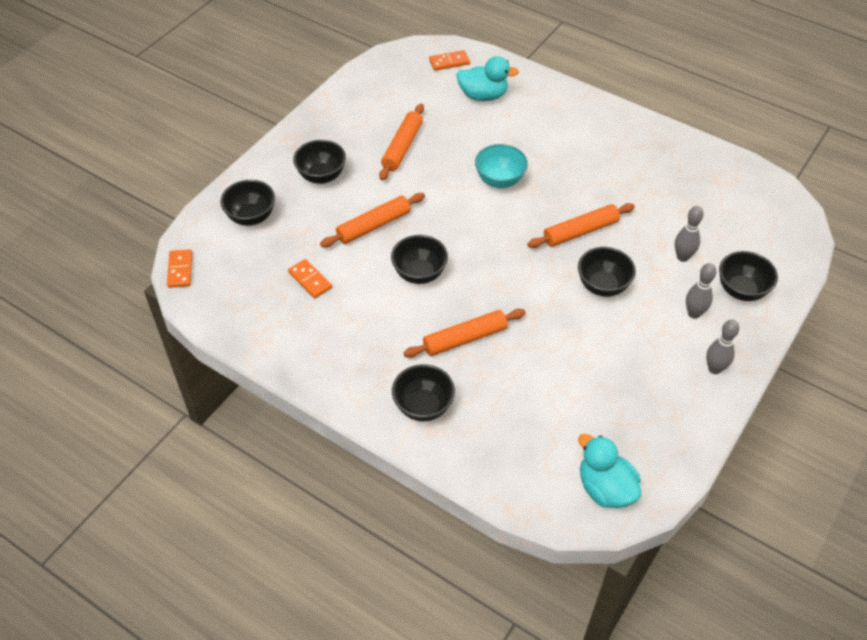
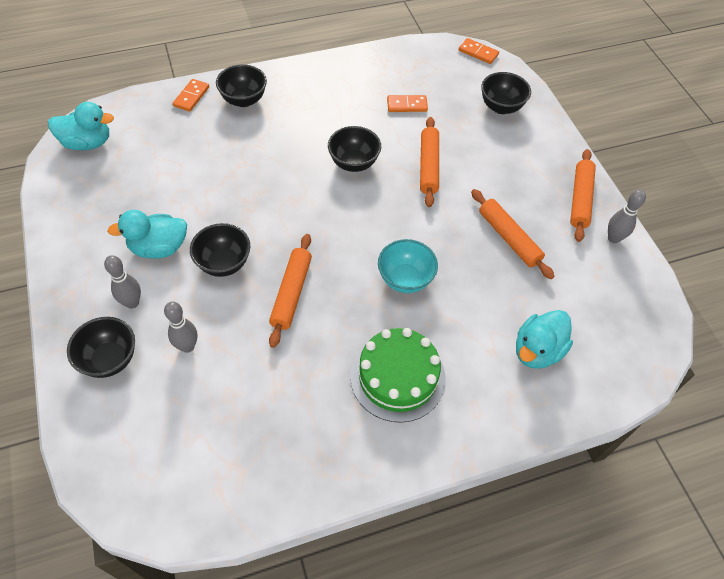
camera: 125 degrees right, 5 degrees up
(321, 176) = (515, 167): black bowl -> none
(449, 62) = (617, 358): orange domino -> orange domino (191, 97)
(465, 338) = (270, 151): orange rolling pin -> orange rolling pin (580, 199)
(576, 145) = (397, 377): none -> green cake
(637, 336) = (159, 248): none -> turquoise duck
(714, 369) = (78, 272): grey bowling pin -> grey bowling pin (613, 238)

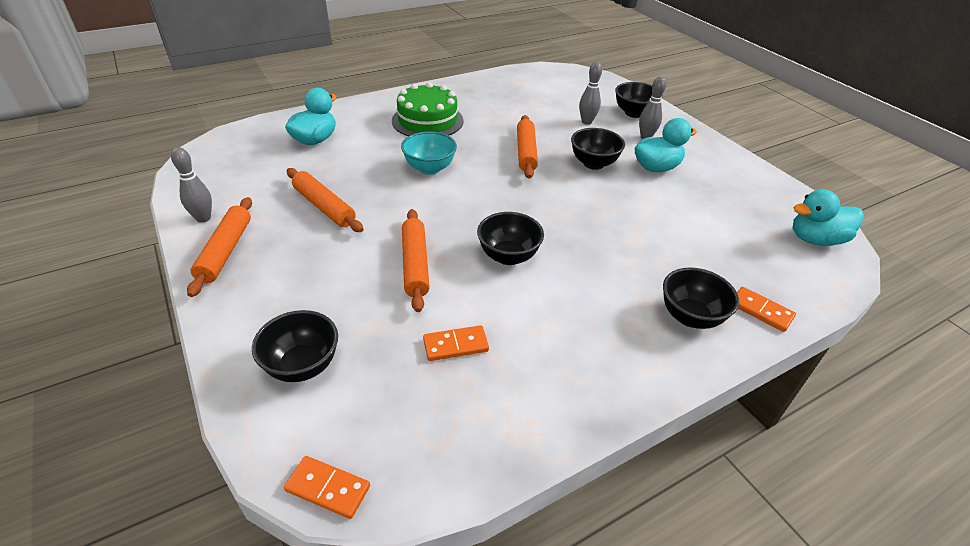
camera: 170 degrees right, 15 degrees down
(191, 97) = (761, 311): orange domino -> orange domino turned 60 degrees counterclockwise

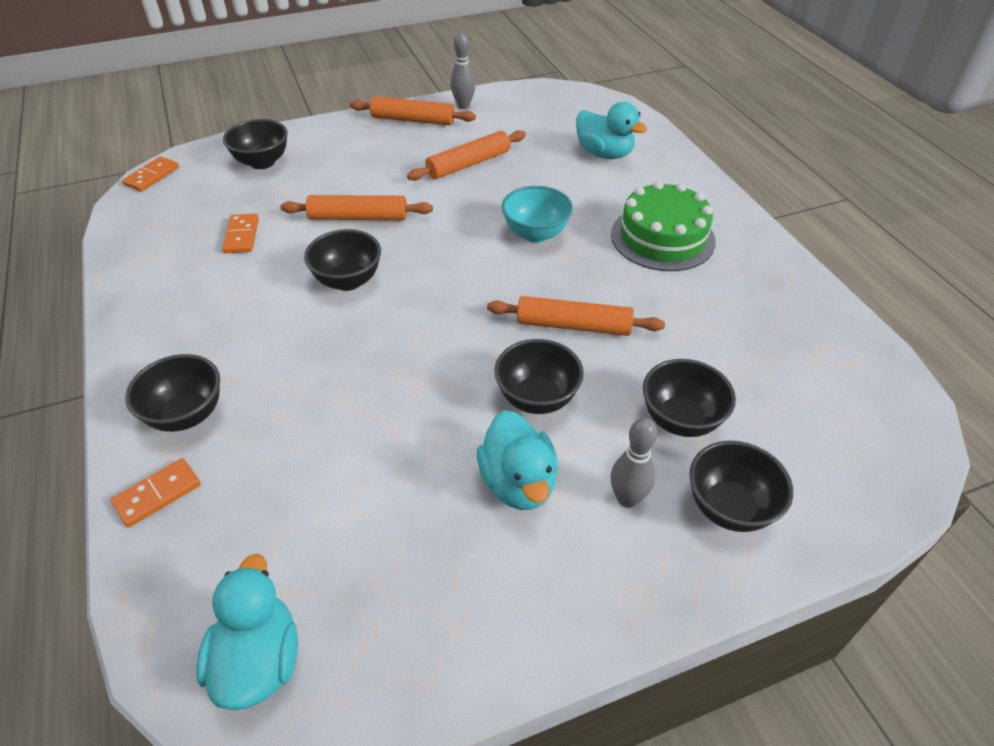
camera: 100 degrees right, 5 degrees up
(586, 122) = (680, 420): grey bowling pin -> black bowl

